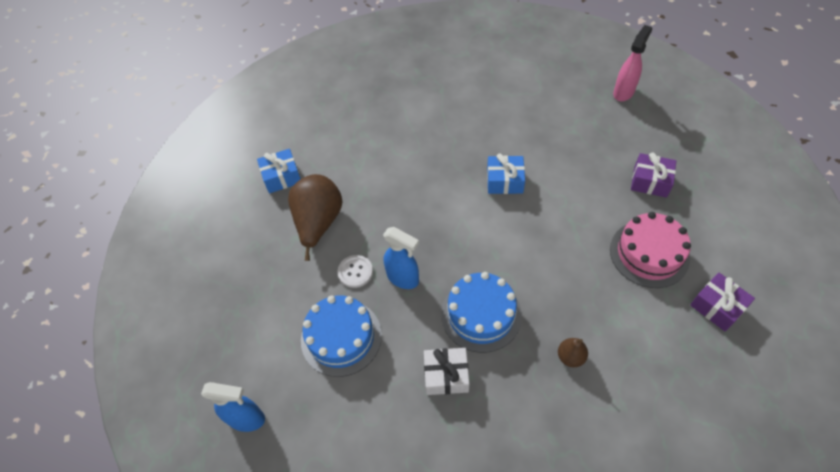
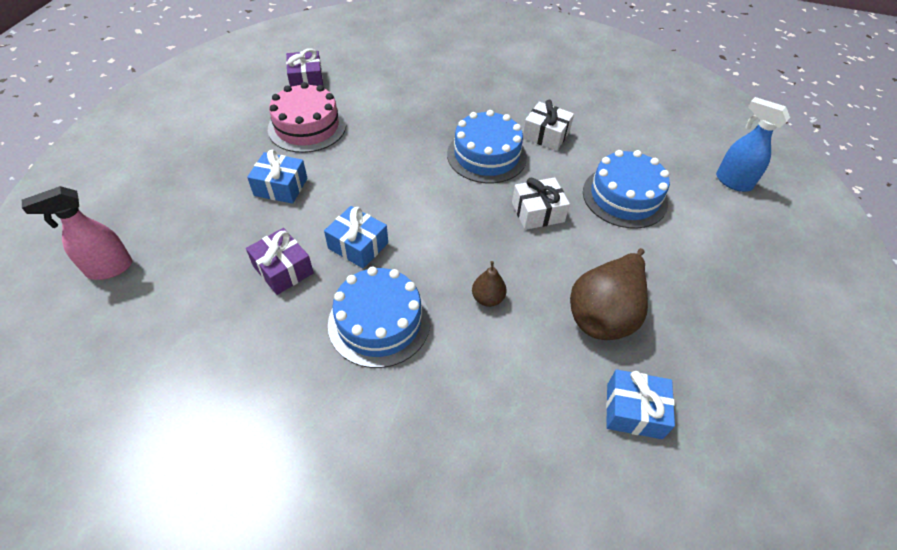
camera: 155 degrees left, 5 degrees down
(355, 272) = (584, 241): white button -> none
(403, 278) = (538, 212): blue spray bottle -> white gift
(449, 146) = (379, 322): none -> blue cake
(570, 357) = (441, 104): brown pear -> brown pear (487, 298)
(600, 191) = (281, 187): none -> blue gift
(650, 181) = (227, 171): purple gift -> purple gift (283, 269)

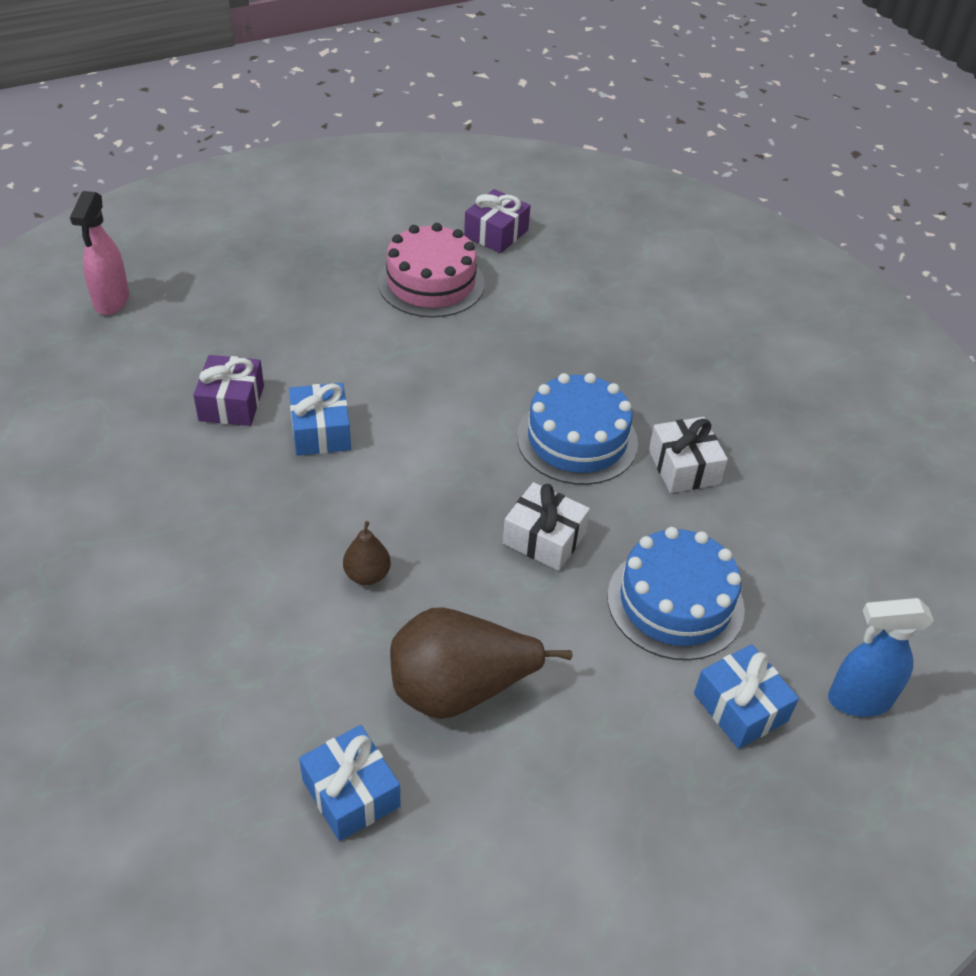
camera: 45 degrees right, 5 degrees down
(109, 269) = (111, 301): pink spray bottle -> pink spray bottle turned 105 degrees counterclockwise
(281, 187) = (328, 326): blue gift -> blue gift (740, 707)
(379, 322) = (245, 512): blue cake -> none
(732, 182) = (858, 700): blue spray bottle -> blue spray bottle turned 90 degrees counterclockwise

